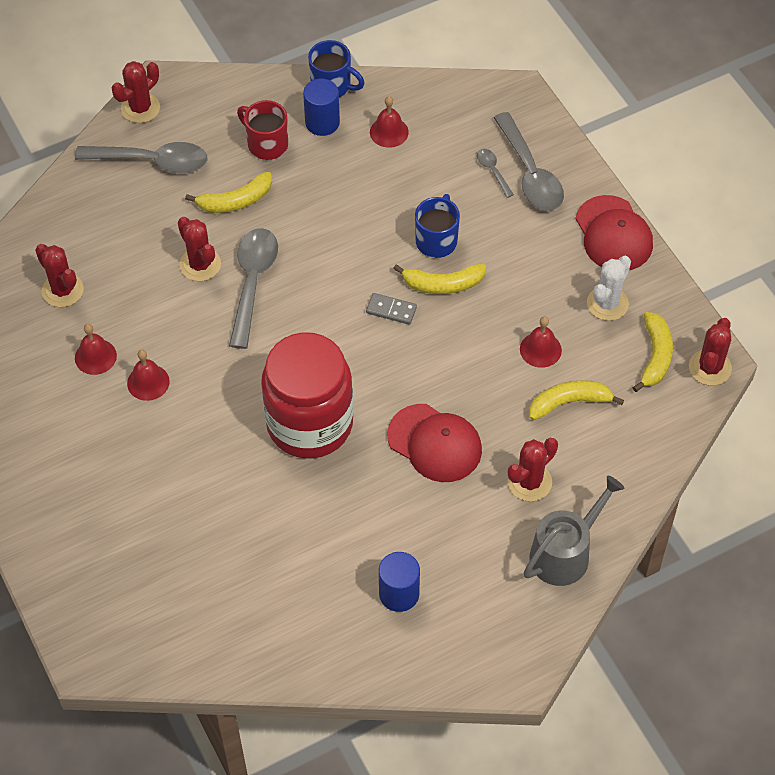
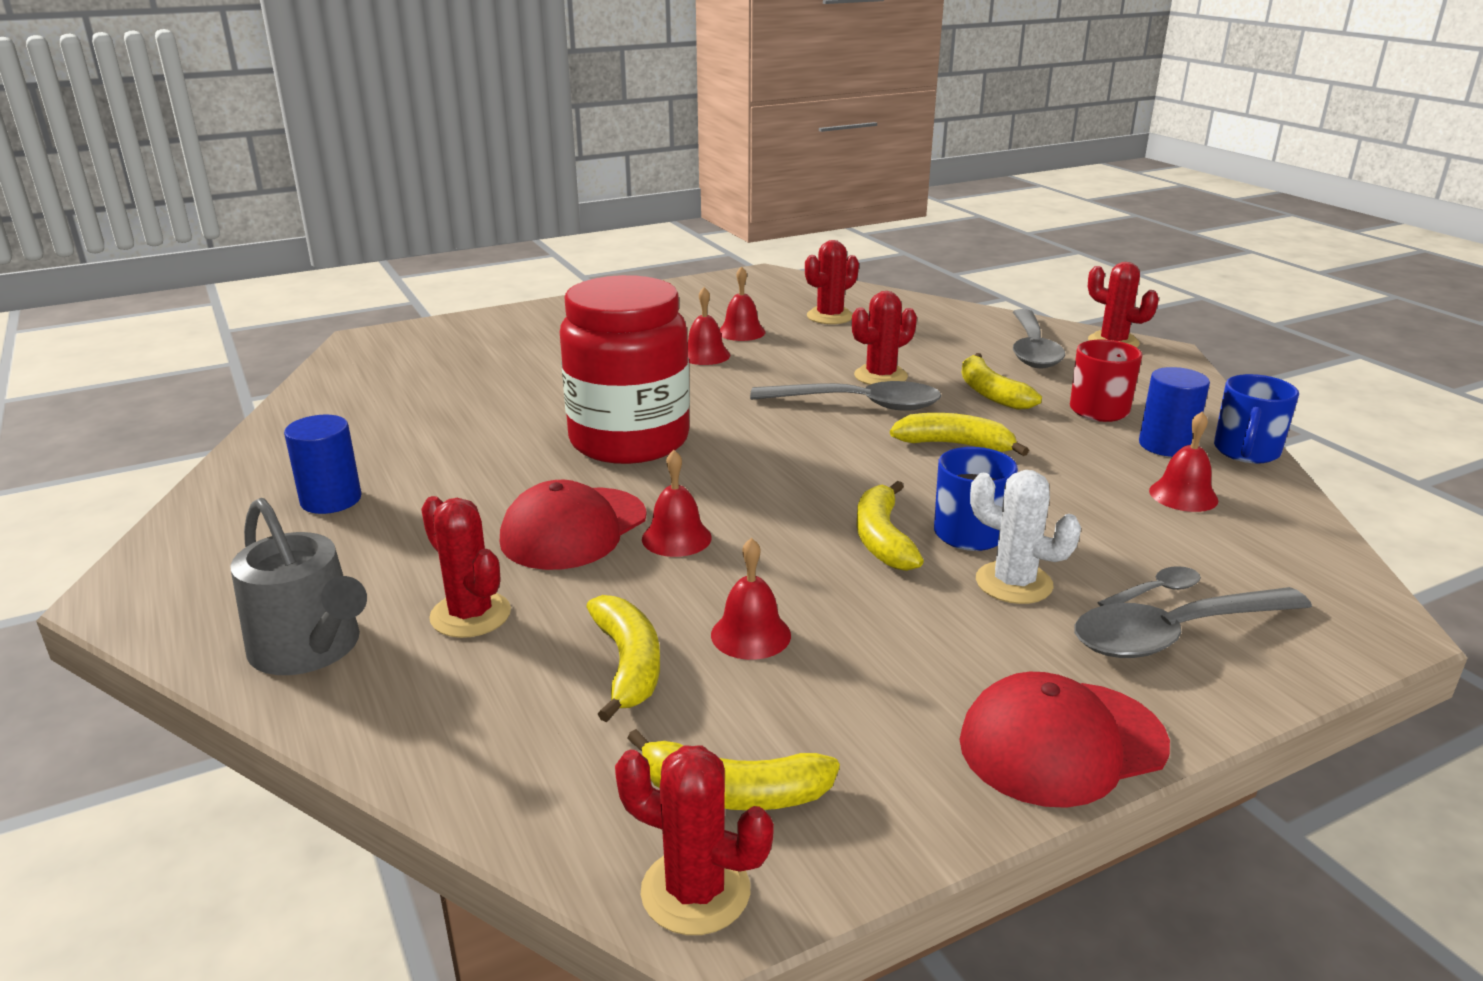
camera: 90 degrees right, 30 degrees down
(320, 233) = (955, 445): none -> yellow banana
(391, 310) = (824, 496): grey domino -> none
(444, 387) = (676, 538): none -> red bell
(607, 303) = (869, 725): white cactus -> white cactus (1013, 583)

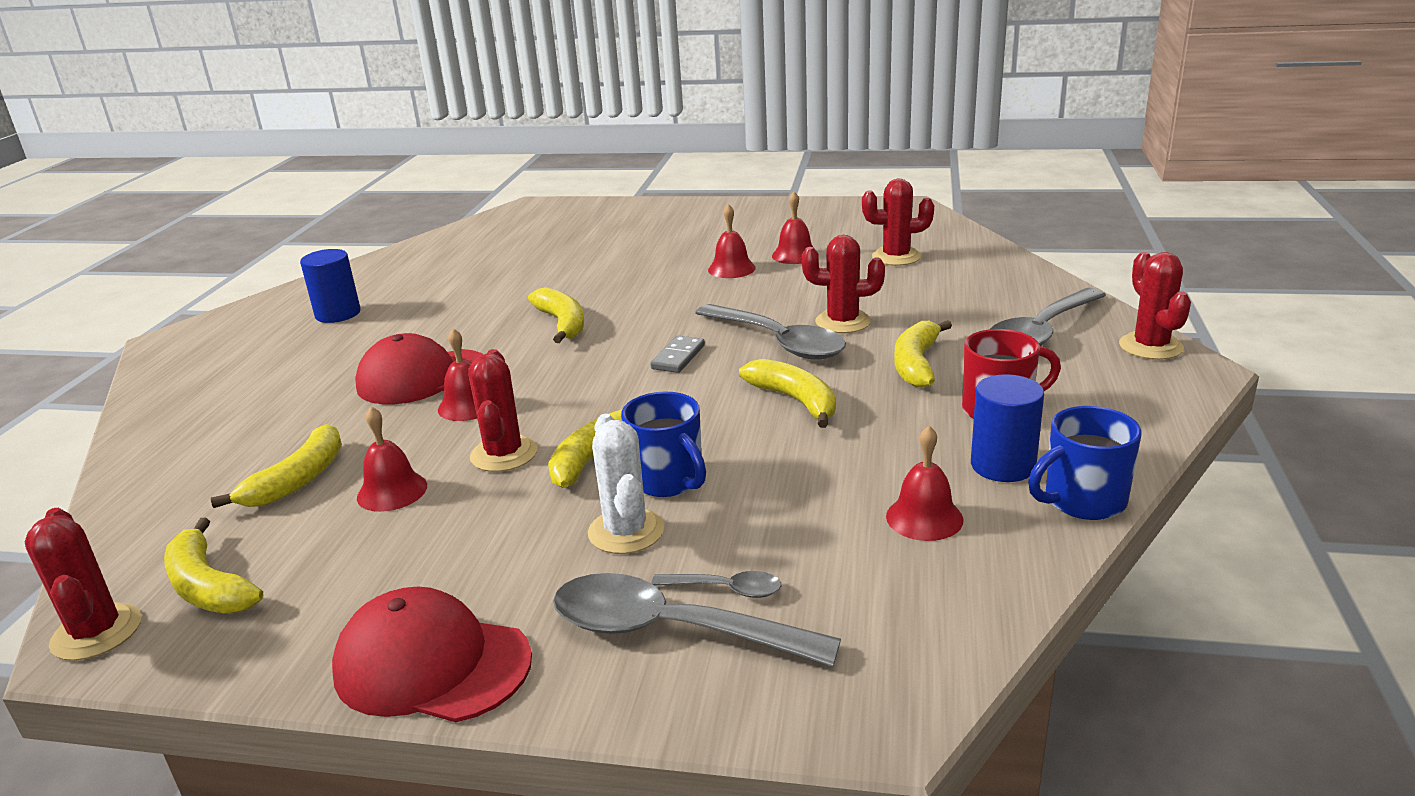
camera: 40 degrees right, 0 degrees up
(311, 649) = (186, 403): grey watering can -> none
(470, 615) = (281, 413): red cactus -> red cactus (504, 454)
(629, 440) = (562, 323): red jar -> yellow banana
(797, 439) = (678, 357): none -> grey domino

